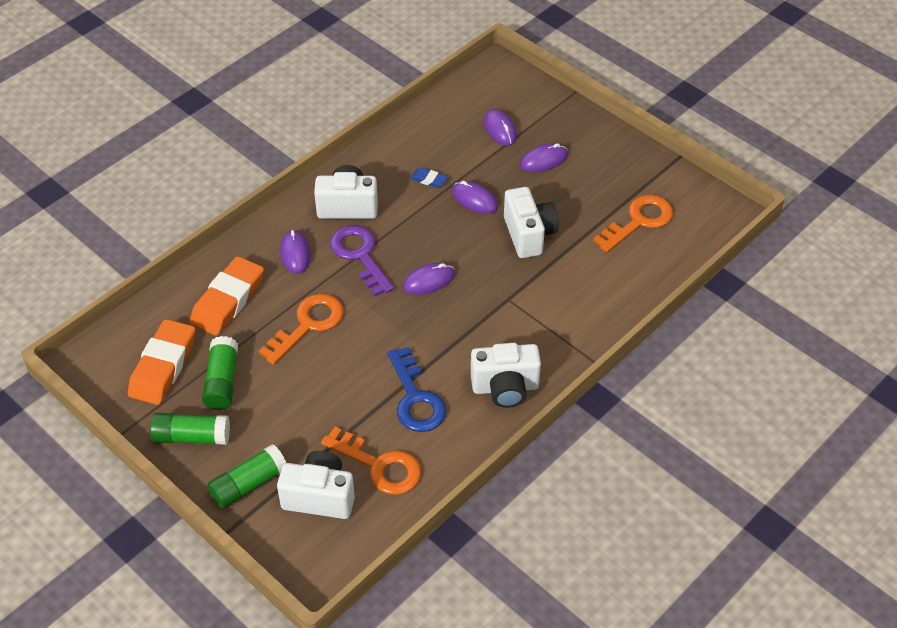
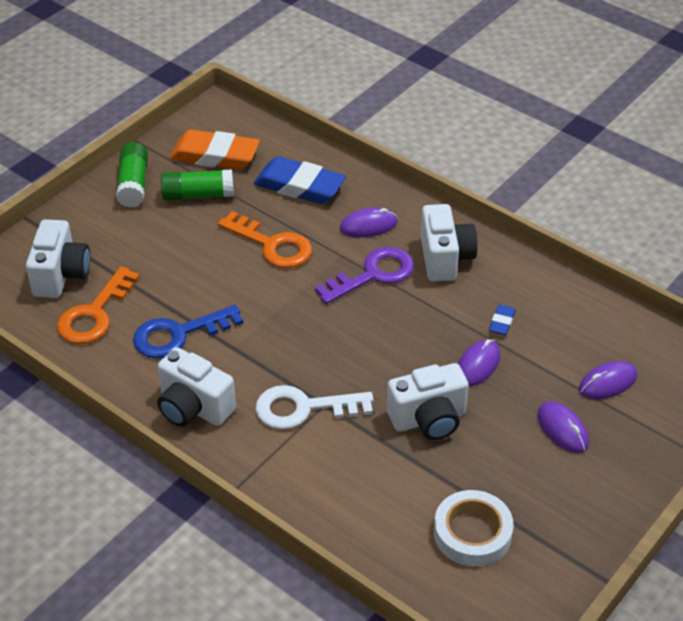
camera: 85 degrees right, 5 degrees down
(228, 300) = (299, 186): orange eraser -> blue eraser
(248, 484) = (78, 227): green glue stick -> none
(429, 281) = (343, 333): purple mouse -> none
(505, 388) = (193, 407): white camera -> white camera turned 45 degrees counterclockwise
(512, 312) = (304, 408): none -> white key
(638, 221) = (472, 533): orange key -> white tape

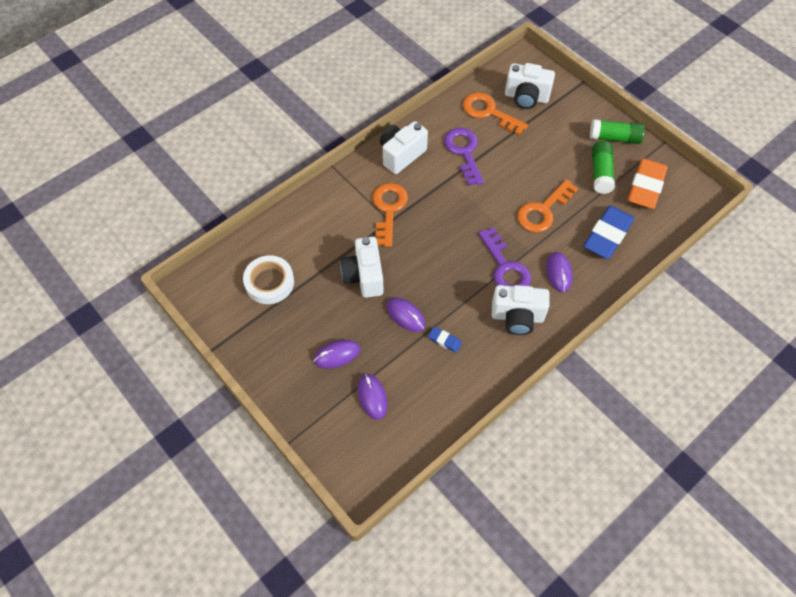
camera: 100 degrees right, 15 degrees up
(179, 334) = (464, 152): blue key -> purple key
(304, 408) = (388, 210): white key -> orange key

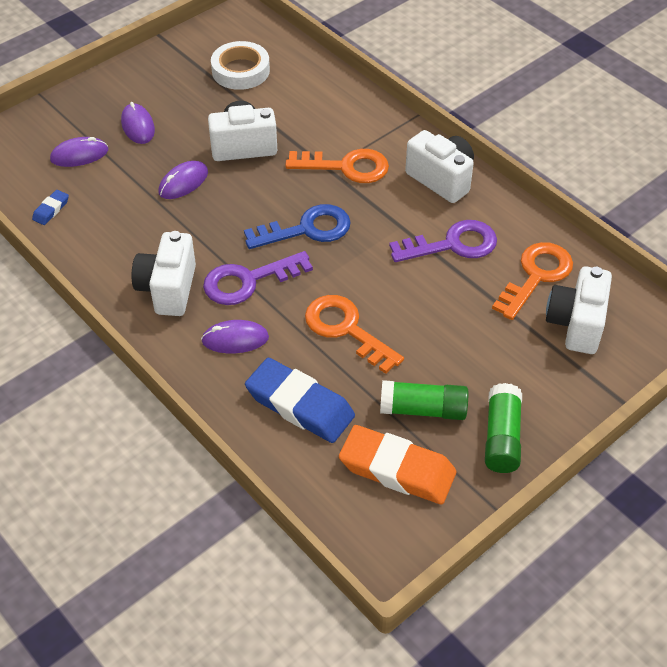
camera: 90 degrees right, 10 degrees down
(444, 340) = (143, 217): blue eraser -> blue eraser (51, 210)
(453, 233) = (306, 229): none -> blue key

